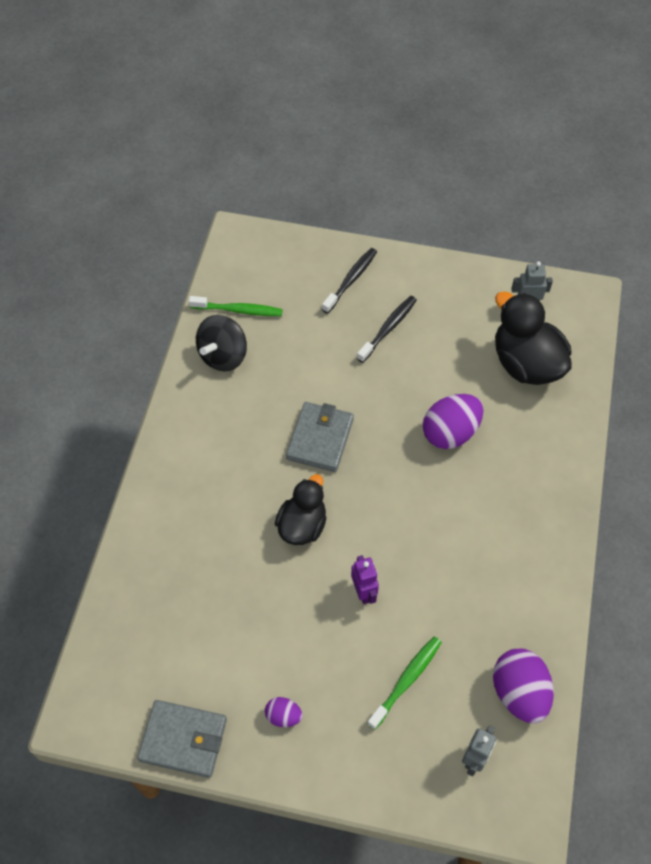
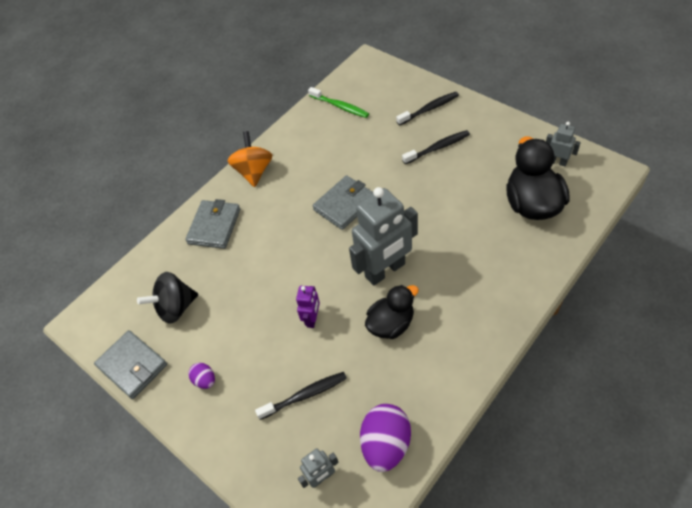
camera: 35 degrees right, 5 degrees down
(174, 526) = (214, 226): none -> grey wallet
(180, 436) = (254, 171): none -> orange spinning top
(223, 356) = (312, 131): black spinning top -> black spinning top (176, 307)
(302, 525) = (297, 257): black duck -> black duck (391, 324)
(406, 680) = (305, 395): green toothbrush -> black toothbrush
(412, 502) = (385, 270): none -> grey robot
(450, 433) = (443, 232): purple egg -> none

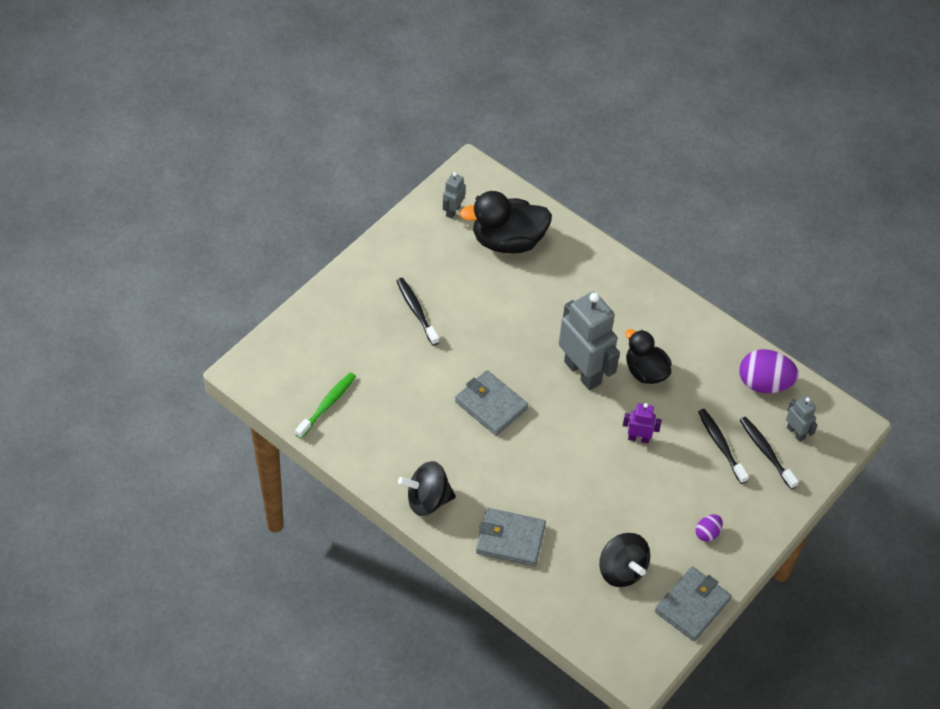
camera: 100 degrees left, 0 degrees up
(254, 171) = (427, 500): orange spinning top -> black spinning top
(429, 109) = (350, 312): black toothbrush -> black toothbrush (766, 452)

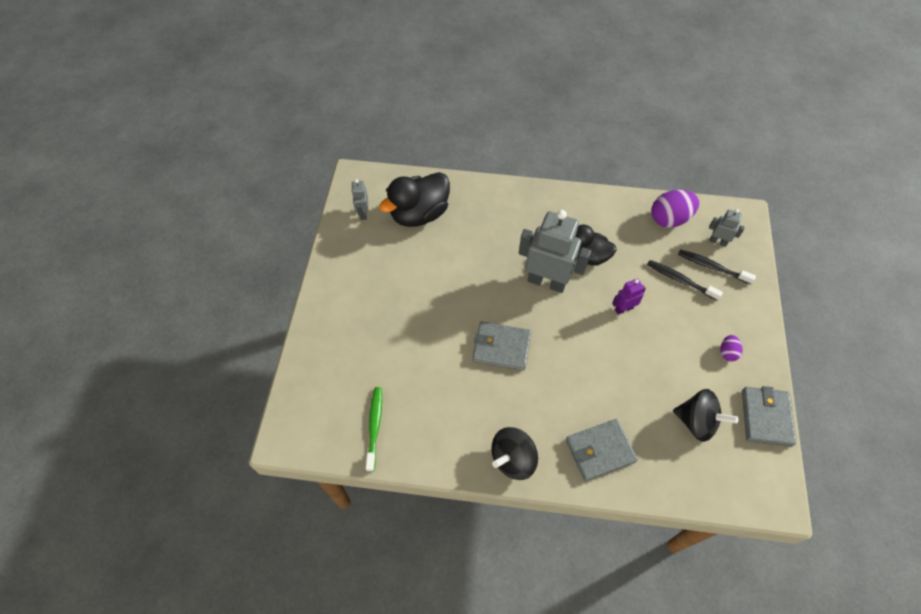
camera: 30 degrees left, 5 degrees up
(416, 311) = (390, 305): black toothbrush -> none

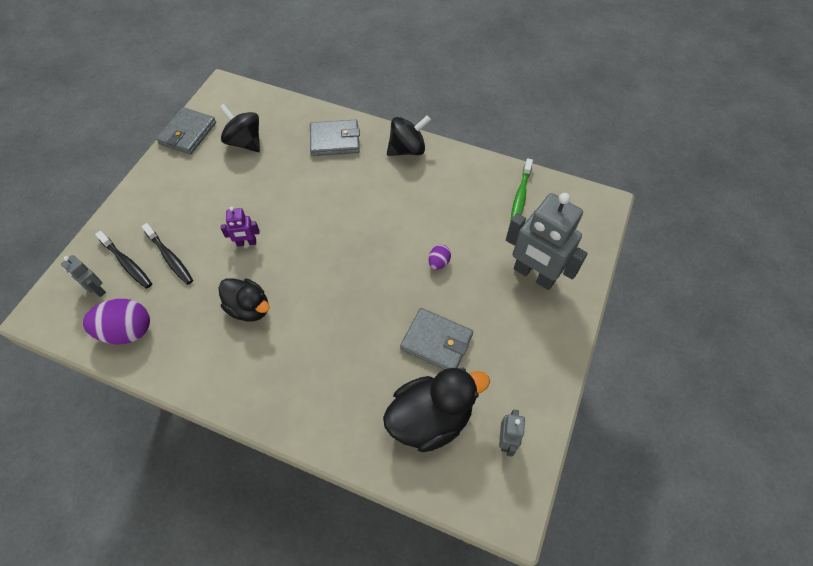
camera: 165 degrees left, 0 degrees up
(501, 347) = (384, 234): grey wallet -> grey wallet (436, 342)
(546, 281) = (310, 289): grey robot -> grey robot (534, 275)
(727, 352) = (179, 184): purple egg -> purple egg (438, 263)

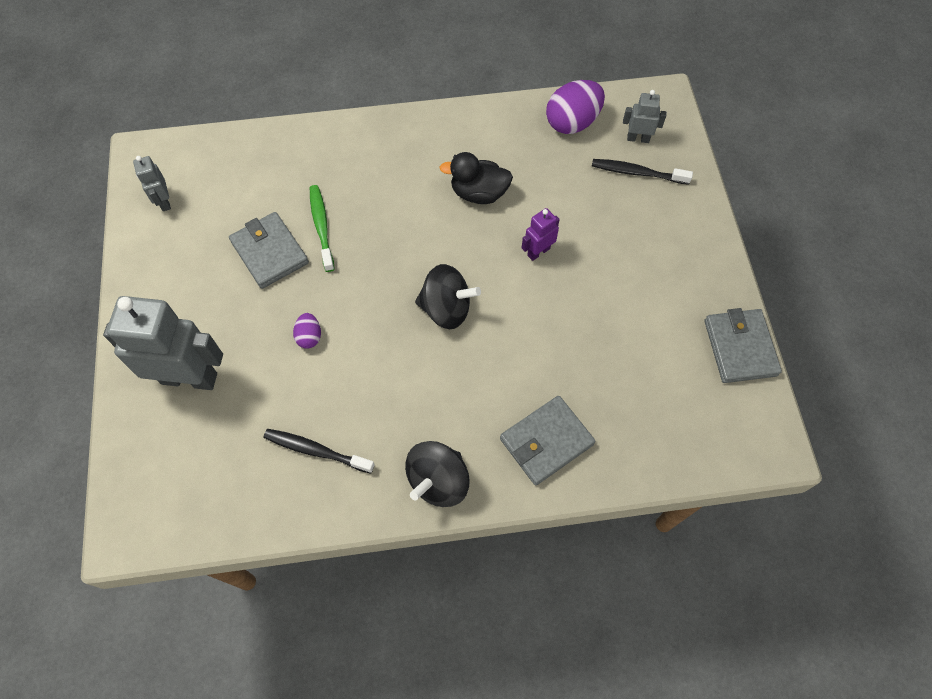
camera: 150 degrees right, 5 degrees up
(170, 258) = (601, 198): black toothbrush -> black toothbrush (316, 450)
(245, 142) = (658, 374): black spinning top -> black spinning top (446, 309)
(430, 419) = (243, 186): black duck -> none
(436, 342) = (269, 252): grey wallet -> grey wallet turned 60 degrees clockwise
(520, 196) = (245, 485): green toothbrush -> green toothbrush (321, 226)

